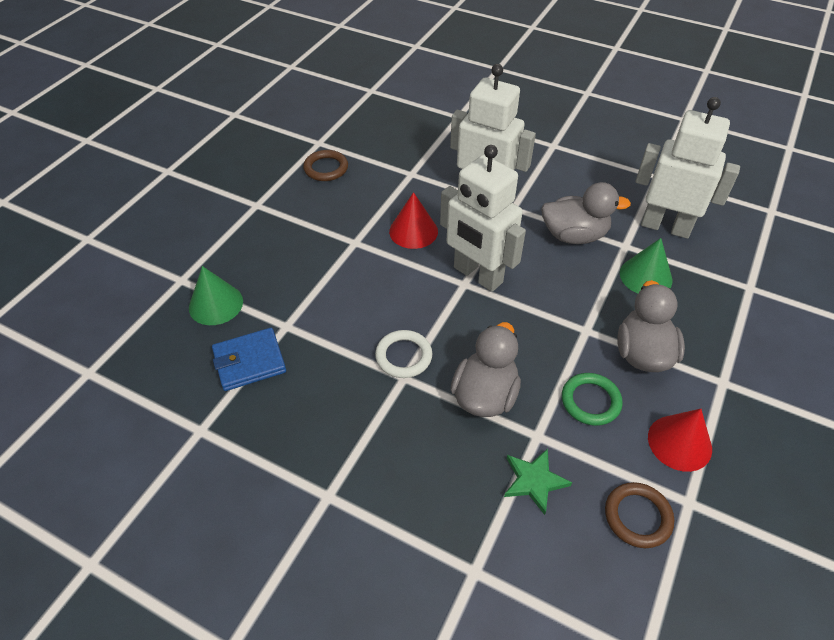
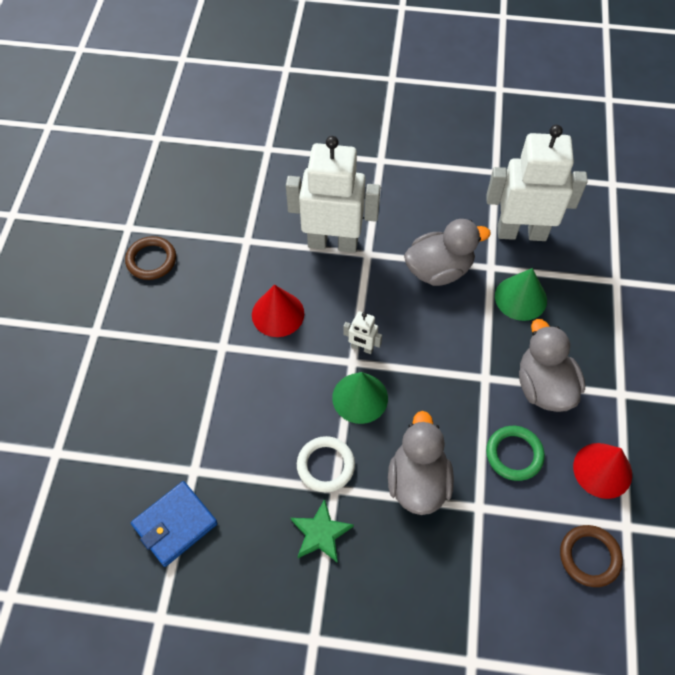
camera: 20 degrees left, 10 degrees up
(216, 304) = (108, 470): green cone -> green cone (360, 397)
(477, 275) = (362, 348): white robot -> white robot, size x0.41
(534, 481) = (492, 555): green star -> green star (321, 533)

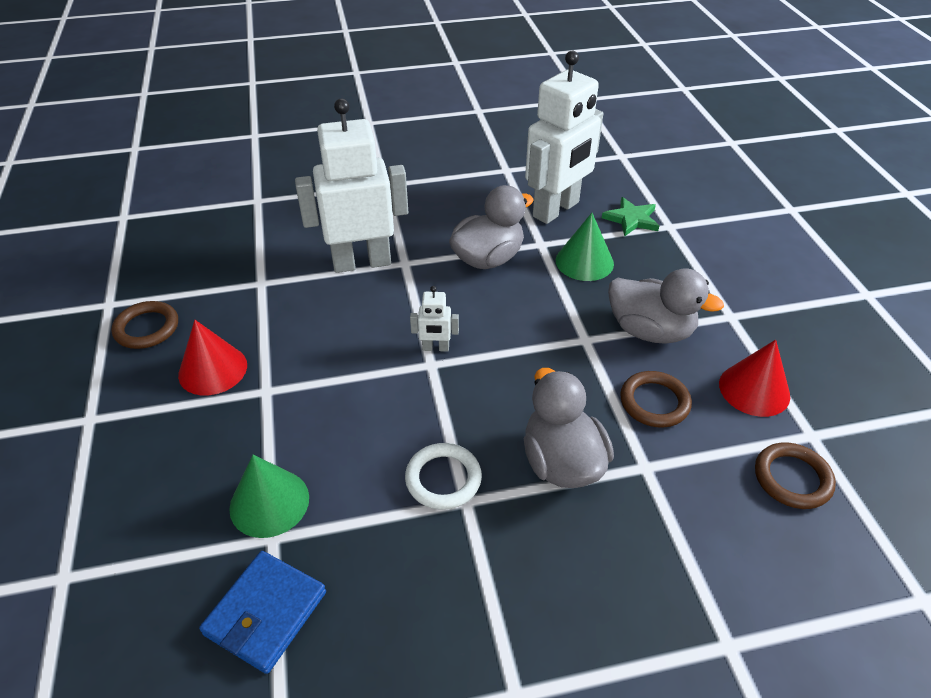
camera: 20 degrees left, 15 degrees down
(278, 314) = (323, 341): red cone -> red cone (213, 369)
(321, 533) = (469, 557): green star -> green star (631, 219)
(360, 397) = (454, 396): green cone -> green cone (269, 502)
(514, 454) = (654, 402): green ring -> brown ring
(521, 232) = (556, 210): white robot -> white robot turned 150 degrees clockwise
(544, 386) = (650, 331): grey duck -> grey duck turned 150 degrees clockwise

